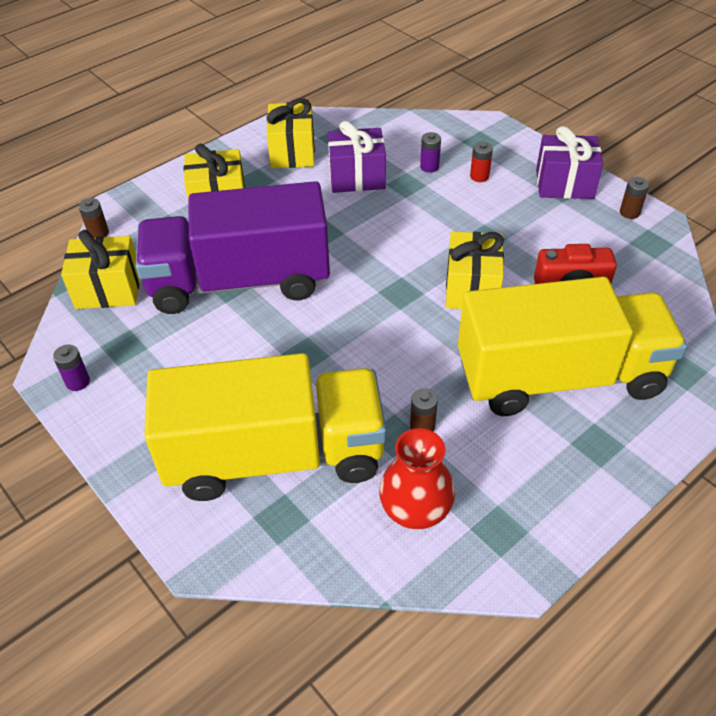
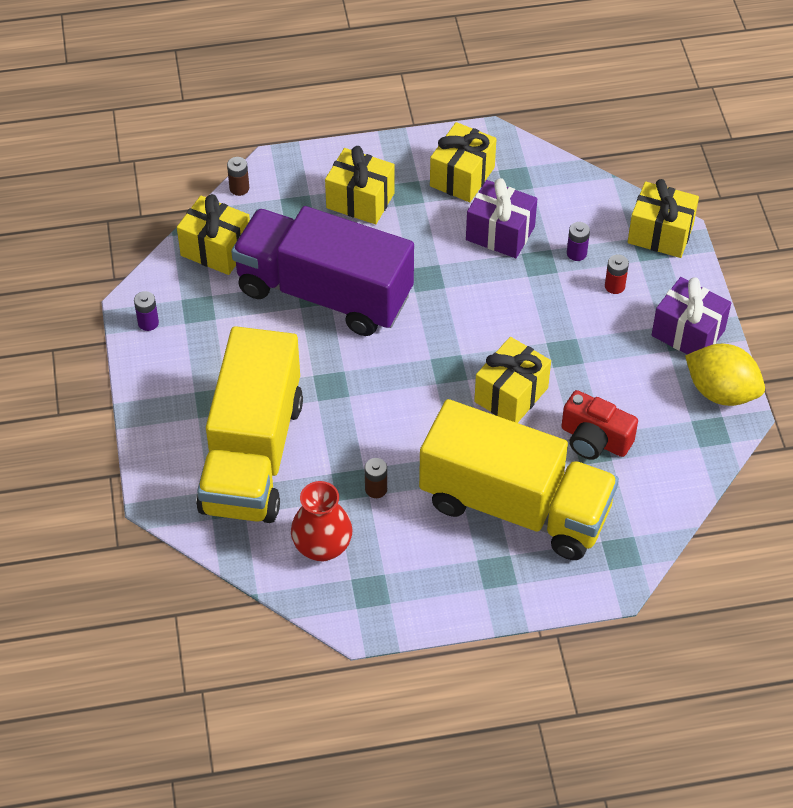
camera: 30 degrees right, 5 degrees up
(274, 455) = (252, 455): yellow truck -> yellow truck turned 75 degrees clockwise
(479, 130) = (660, 234): none -> yellow gift
(629, 212) = (721, 392): brown battery -> yellow lemon

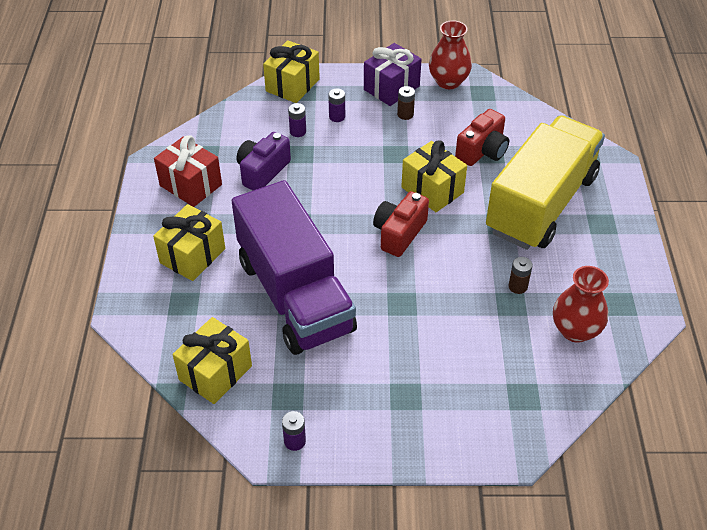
camera: 80 degrees left, 5 degrees down
(239, 188) = (142, 345): brown battery -> brown battery (405, 114)
(252, 455) = (472, 370): yellow truck -> none
(324, 293) = (295, 295): purple truck -> purple truck turned 60 degrees counterclockwise
(433, 371) = (399, 233): none -> red camera
(462, 176) = (190, 185): yellow gift -> red gift
(500, 233) = (262, 171): purple gift -> purple camera
(614, 286) = (337, 117): red battery -> purple battery
(721, 392) = (448, 81): yellow lemon -> red vase

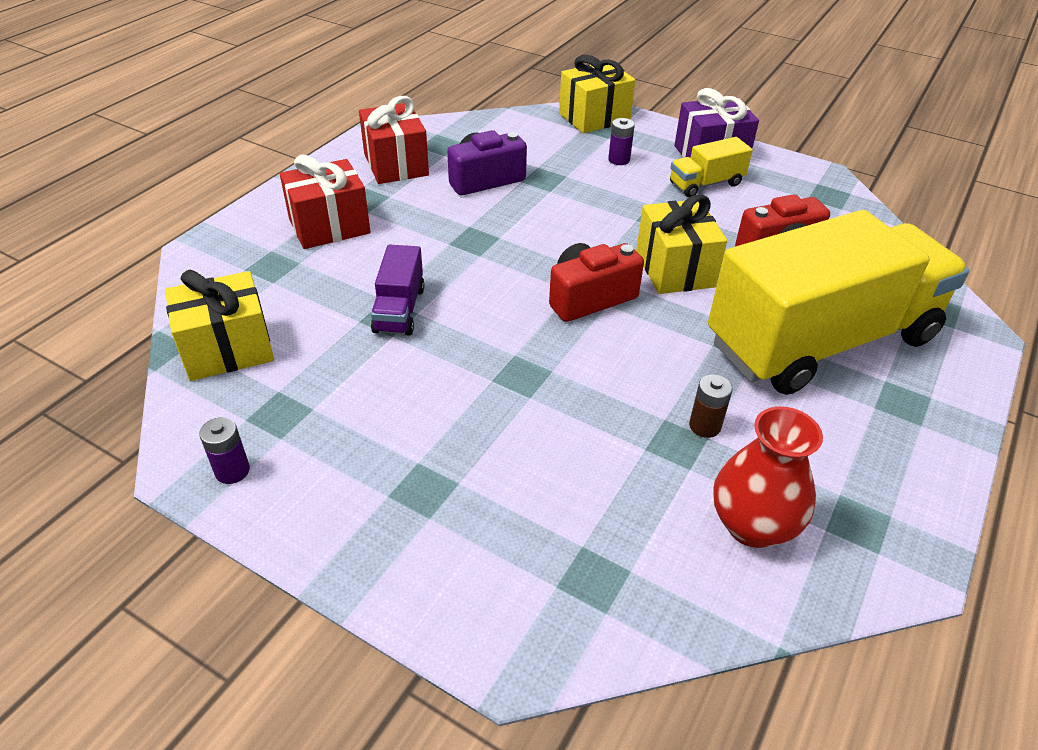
camera: 30 degrees right, 5 degrees down
(192, 256) = (329, 226): yellow gift -> red gift
(295, 295) = (399, 309): purple truck -> purple truck, size x0.40
(298, 131) = (560, 158): purple battery -> none
(405, 114) = (706, 184): brown battery -> yellow truck
(448, 81) = (790, 171): red vase -> none

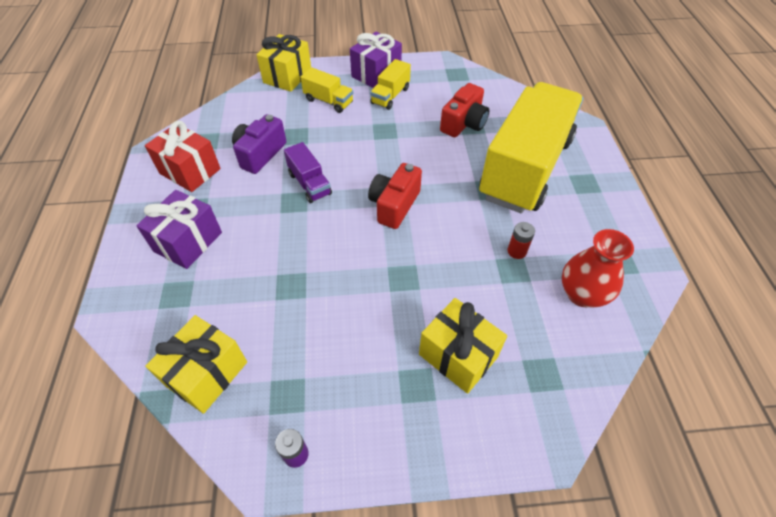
camera: 35 degrees left, 10 degrees up
(329, 226) = (188, 242): red gift -> purple gift
(399, 309) = (293, 276): purple truck -> purple truck (309, 184)
(619, 160) = (328, 101): purple battery -> yellow truck
(674, 269) = (422, 161): yellow gift -> yellow gift (458, 355)
(704, 426) = (516, 251): brown battery -> red battery

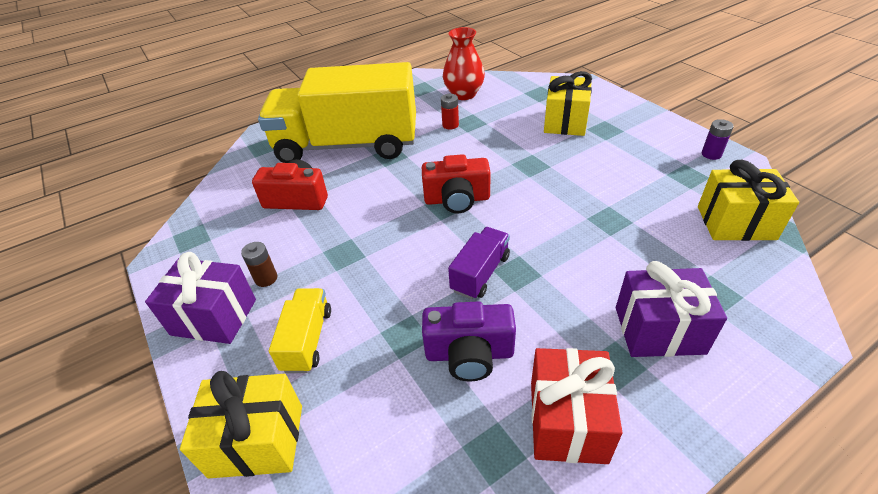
camera: 115 degrees left, 10 degrees down
(390, 96) = (266, 278): yellow truck -> brown battery

